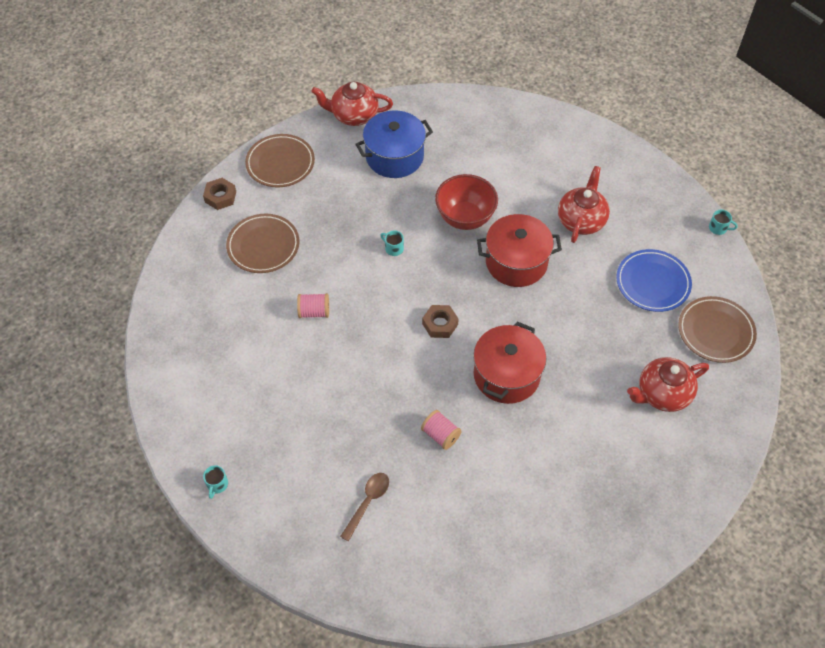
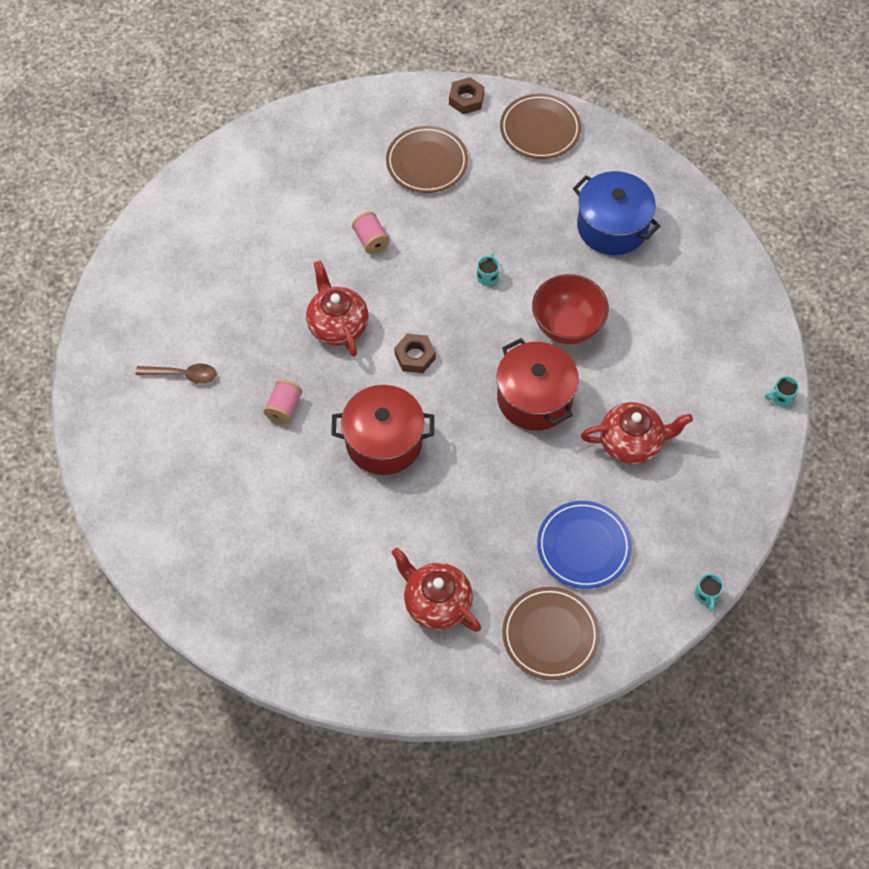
camera: 65 degrees right, 5 degrees up
(217, 485) = (147, 247): turquoise mug -> turquoise mug (781, 397)
(353, 115) = (646, 165): red teapot -> red teapot (337, 325)

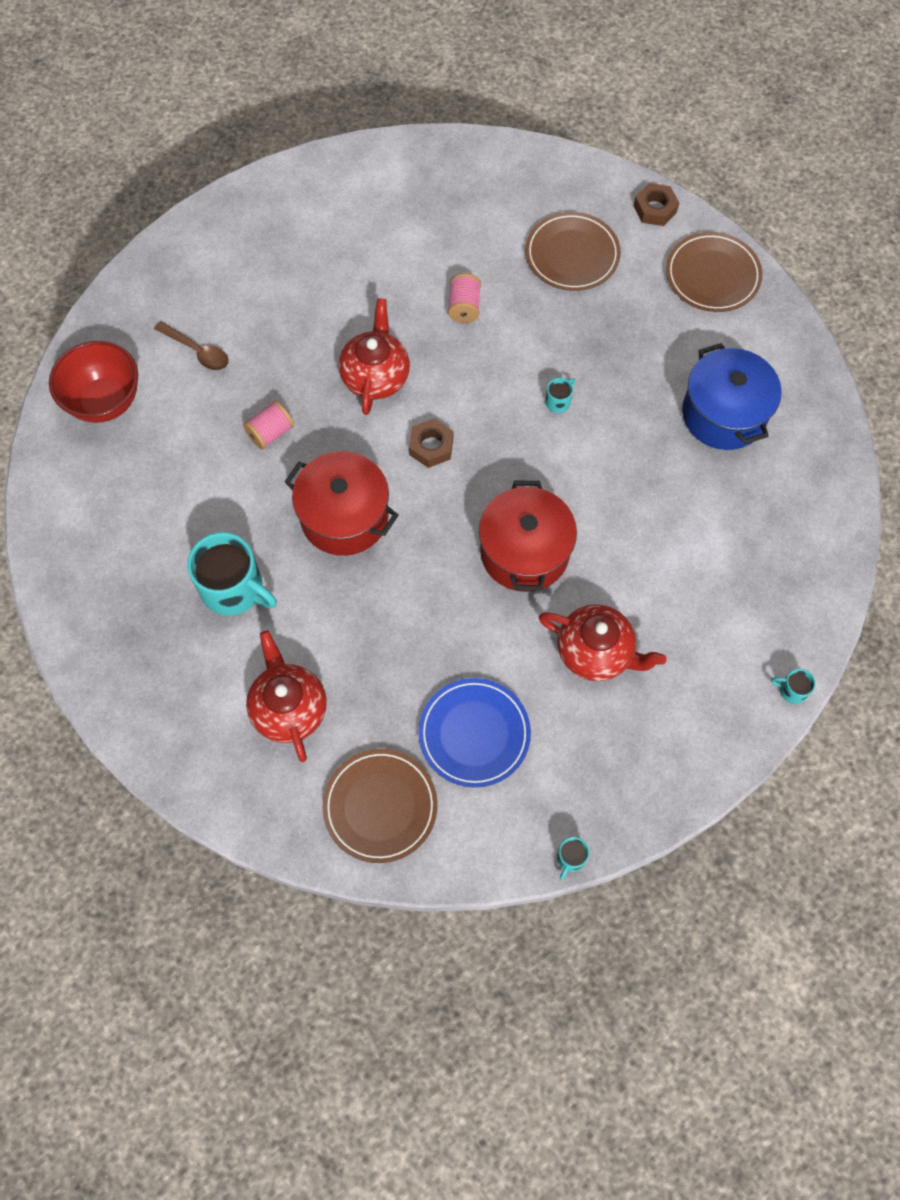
camera: 30 degrees right, 5 degrees up
(335, 538) = (234, 589): none -> turquoise mug
(567, 326) = (607, 494): red bowl -> red bowl (105, 401)

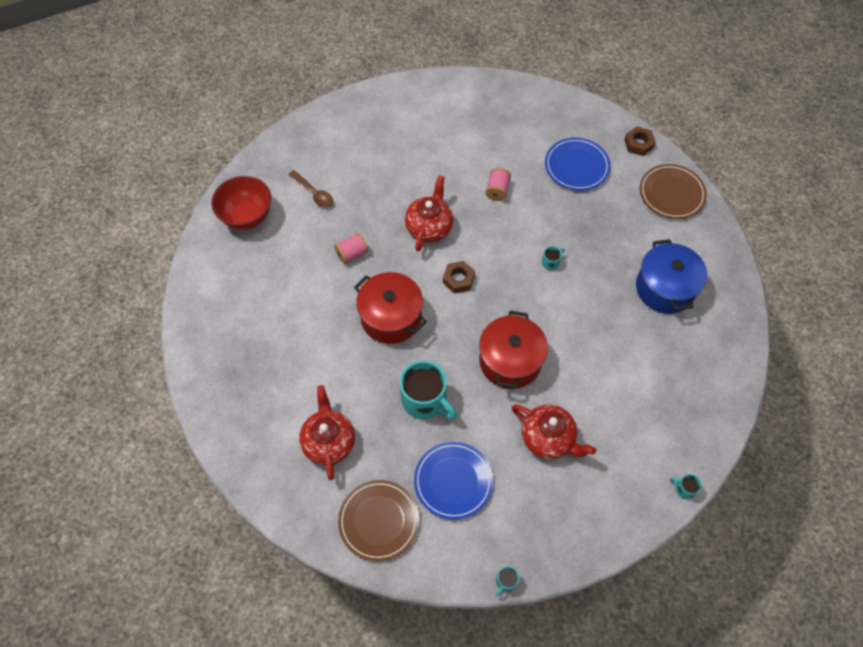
camera: 10 degrees right, 5 degrees down
(234, 589) = (307, 354): turquoise mug -> turquoise mug (425, 400)
(572, 255) = (576, 166): brown plate -> blue plate

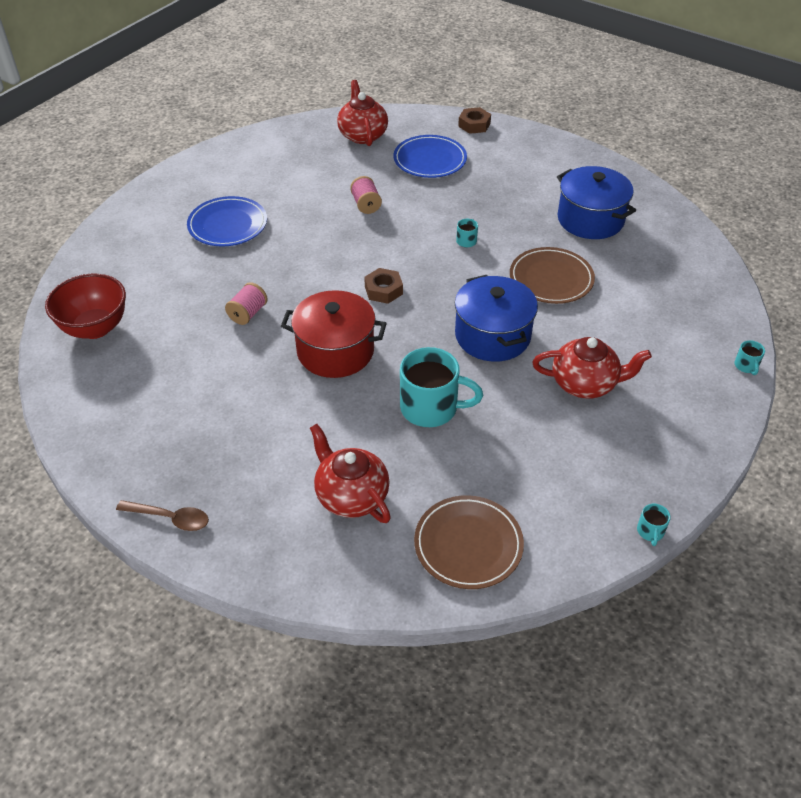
camera: 30 degrees left, 15 degrees down
(314, 193) = (163, 278): brown spoon -> brown spoon (170, 518)
(429, 227) = (317, 259): red teapot -> red teapot (362, 135)
(453, 481) = (520, 467): blue plate -> blue plate (227, 225)
(510, 361) = (492, 336): red pot -> blue pot
(671, 193) = (535, 149): brown plate -> brown plate (551, 279)
(684, 489) = (746, 366): turquoise mug -> turquoise mug turned 90 degrees counterclockwise

